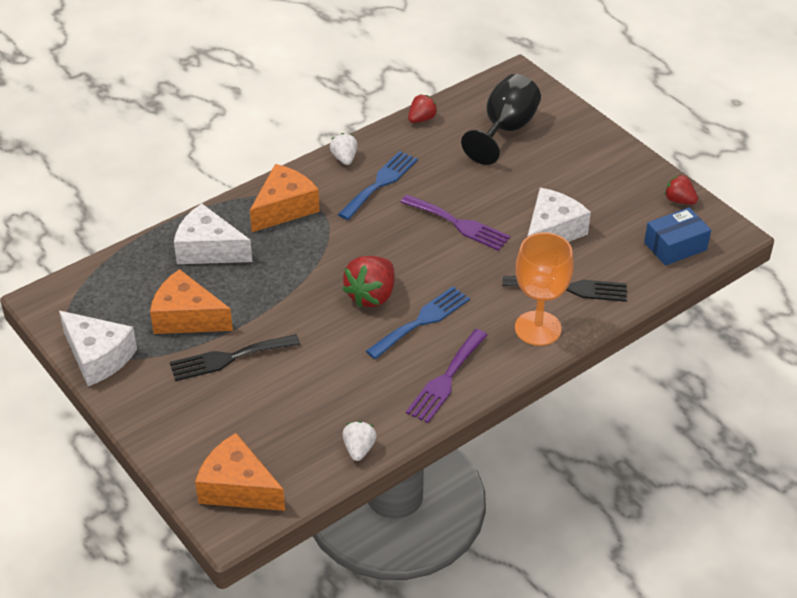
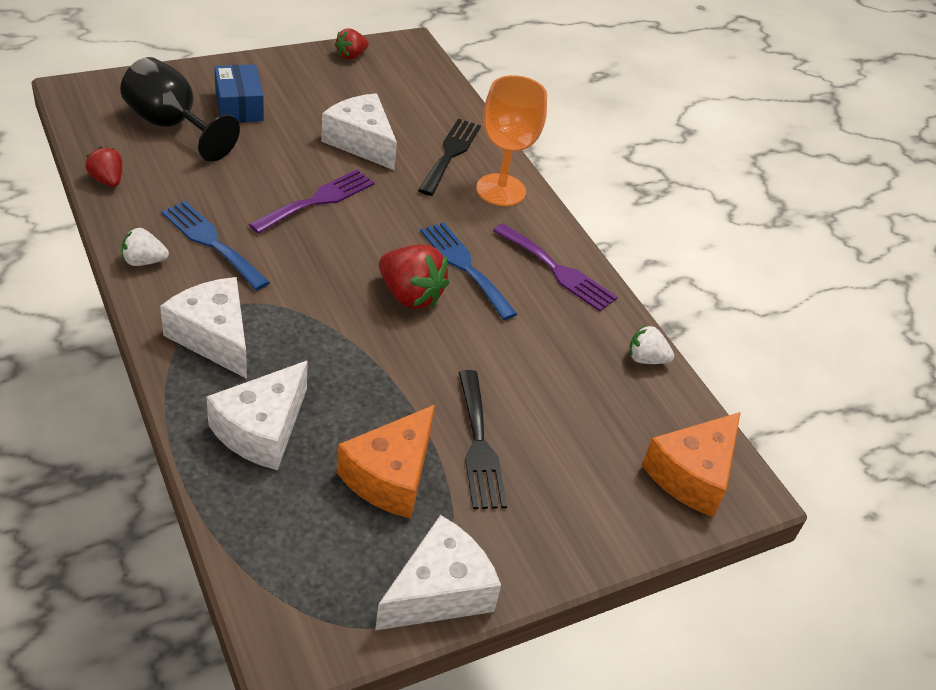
camera: 85 degrees left, 0 degrees up
(284, 208) = (214, 337): orange cheese -> white cheese
(675, 246) = (415, 78): blue box -> blue box (239, 106)

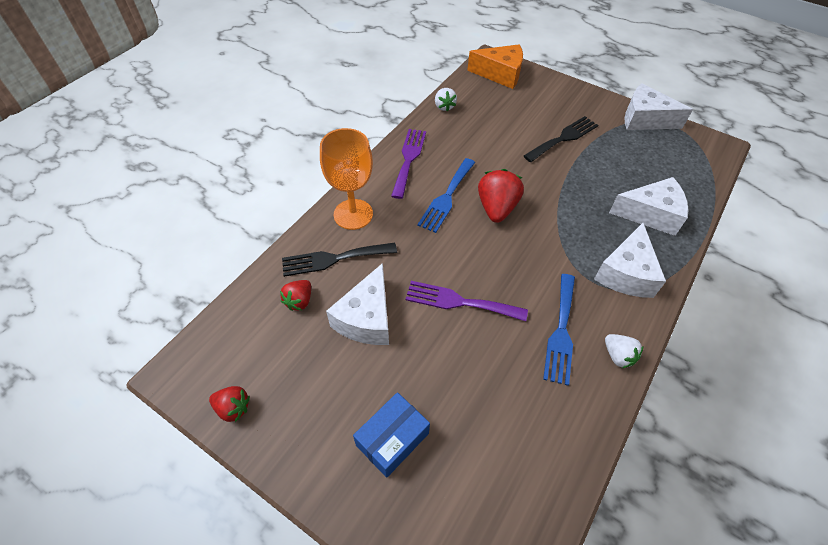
camera: 115 degrees left, 10 degrees up
(107, 180) = (576, 455): red strawberry -> red strawberry (299, 301)
(172, 126) = (467, 470): black goblet -> none
(390, 476) = (615, 157): orange cheese -> none

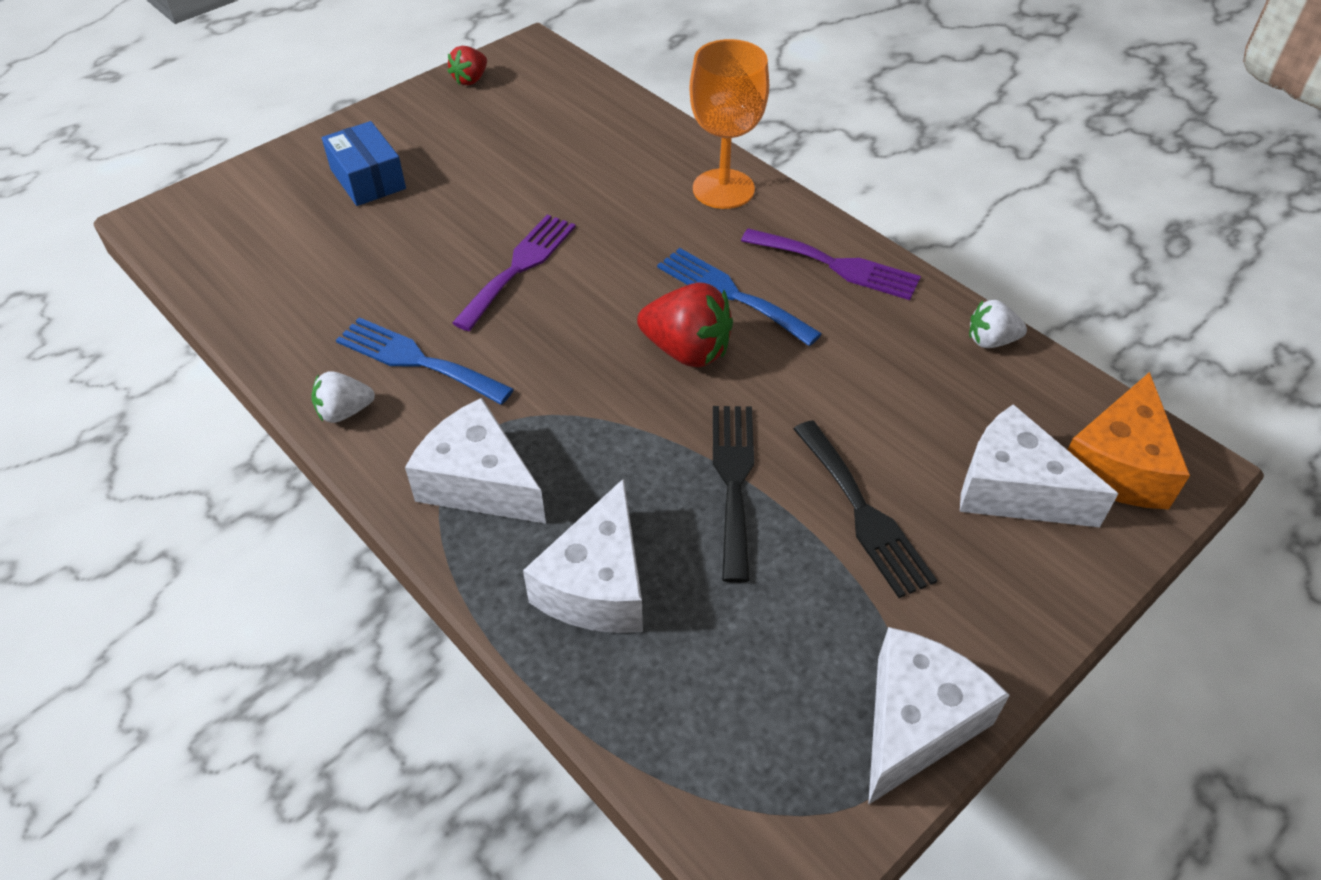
camera: 105 degrees right, 5 degrees down
(299, 301) = (587, 130): red strawberry -> none
(334, 259) = (644, 163): black fork -> black fork (733, 480)
(367, 318) = (535, 180): white cheese -> white cheese (1014, 489)

